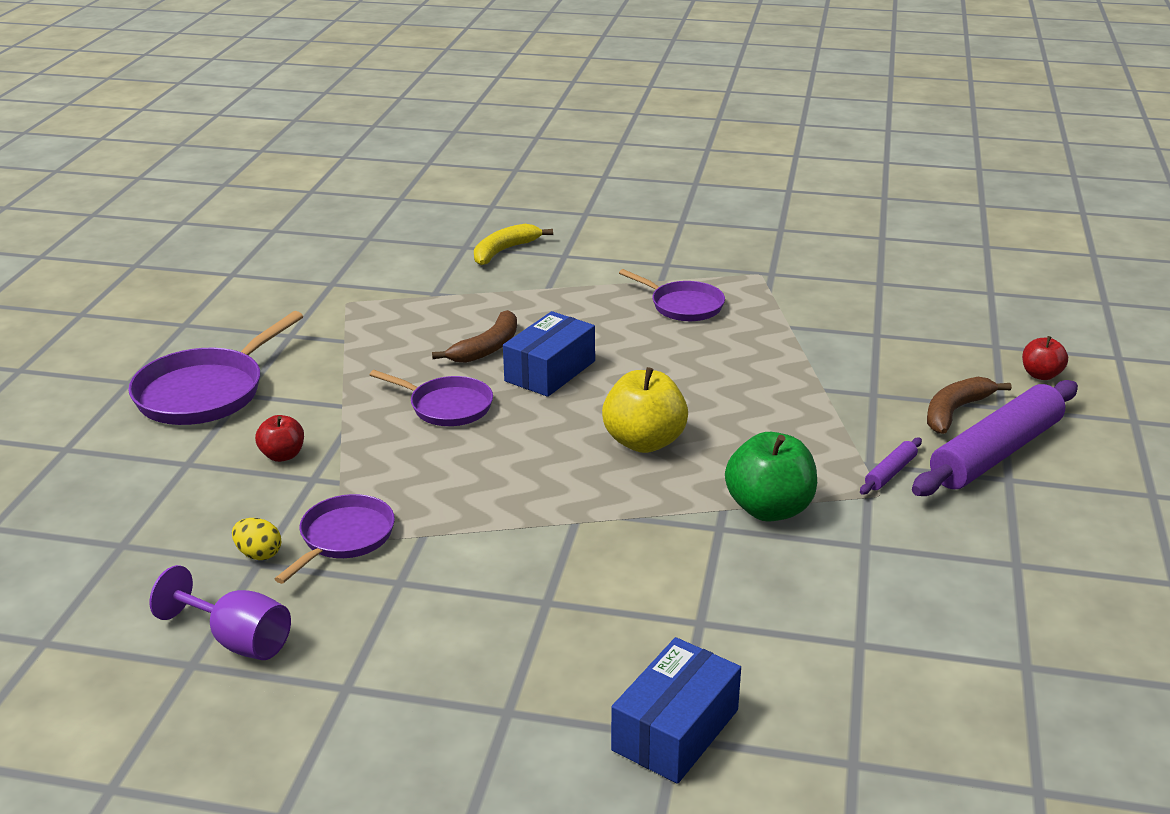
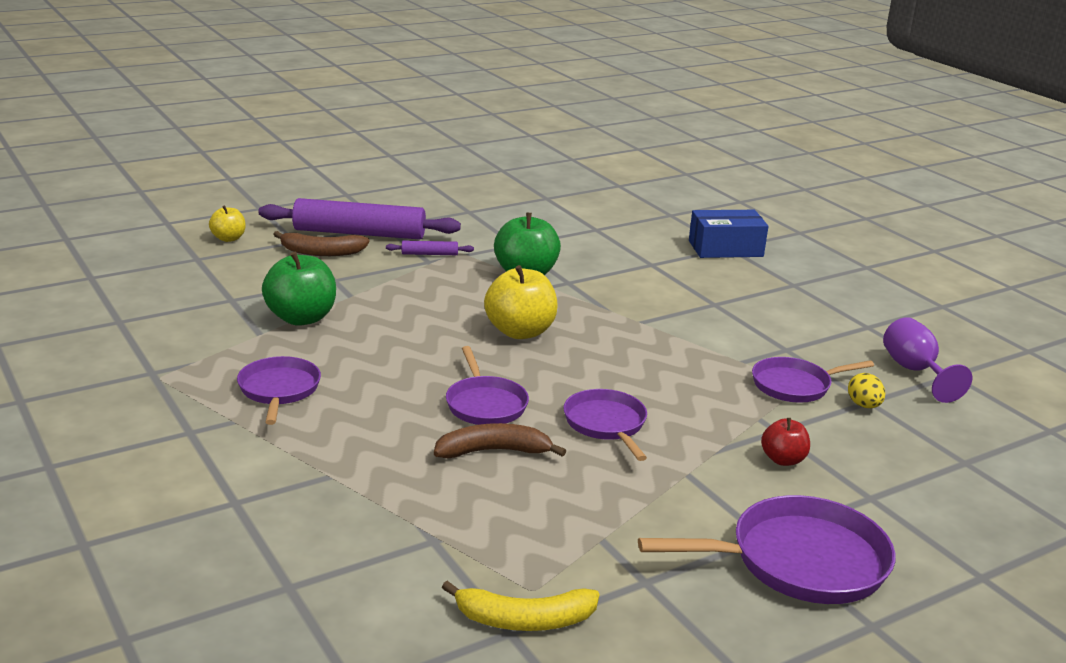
camera: 135 degrees left, 5 degrees down
(504, 251) = (268, 549): yellow banana -> yellow banana (524, 620)
(550, 371) = (485, 404): blue box -> purple pan
(801, 351) = (301, 318): none -> green apple
(1041, 375) = (228, 238): red apple -> yellow apple

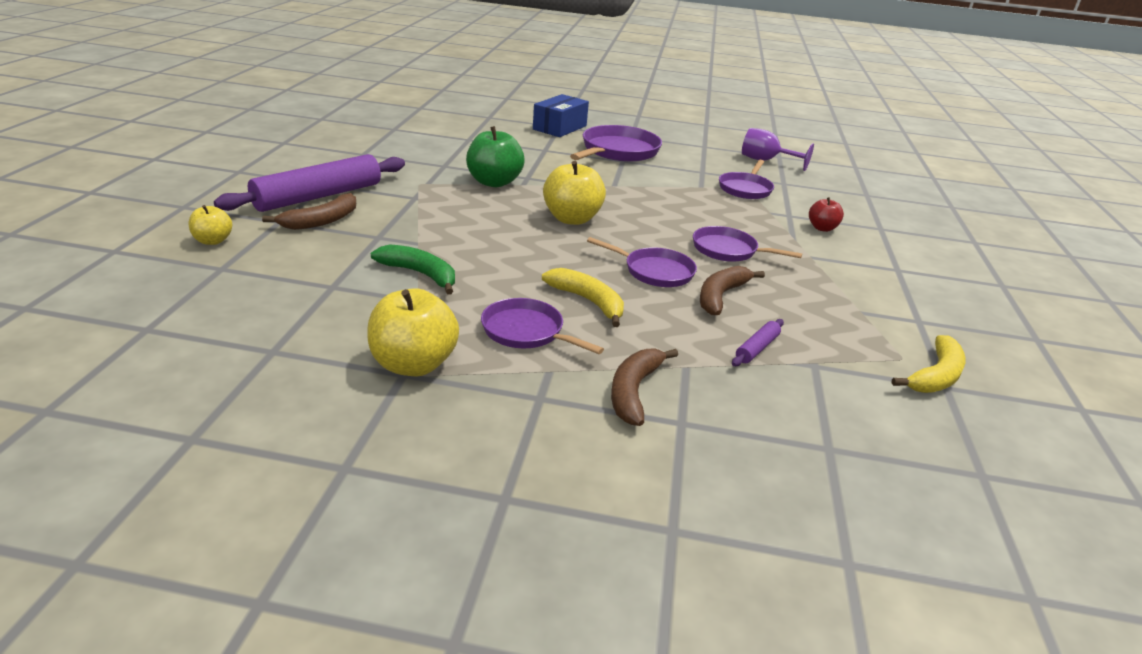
camera: 50 degrees left, 5 degrees up
(168, 370) = (413, 364): none -> yellow apple
(253, 466) = (634, 391): none -> brown banana
(301, 318) = (420, 274): green apple -> green banana
(372, 396) = (588, 302): none -> yellow banana
(429, 254) = (404, 192): purple rolling pin -> purple rolling pin (757, 348)
(799, 561) = (929, 273): purple pan -> purple pan (618, 151)
(864, 405) = (786, 186): yellow egg -> none

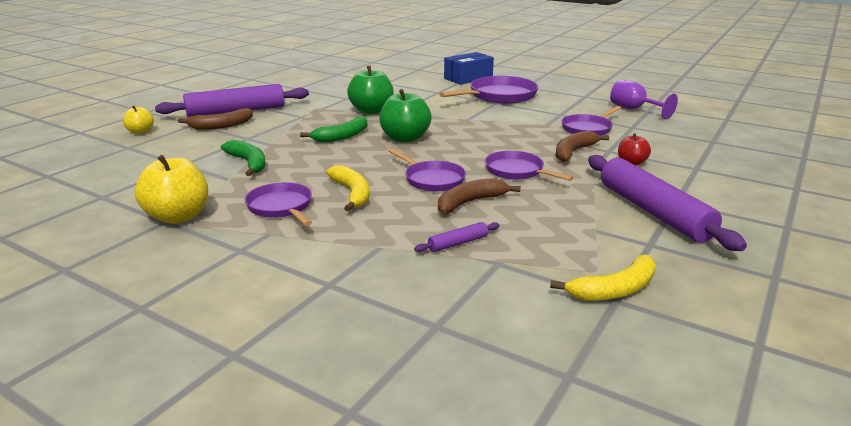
camera: 25 degrees right, 5 degrees down
(496, 223) = (342, 136): none -> green banana
(572, 219) = (405, 138): yellow apple -> green apple
(634, 391) = (316, 257): brown banana -> brown banana (574, 152)
(889, 283) = (653, 211): none -> purple rolling pin

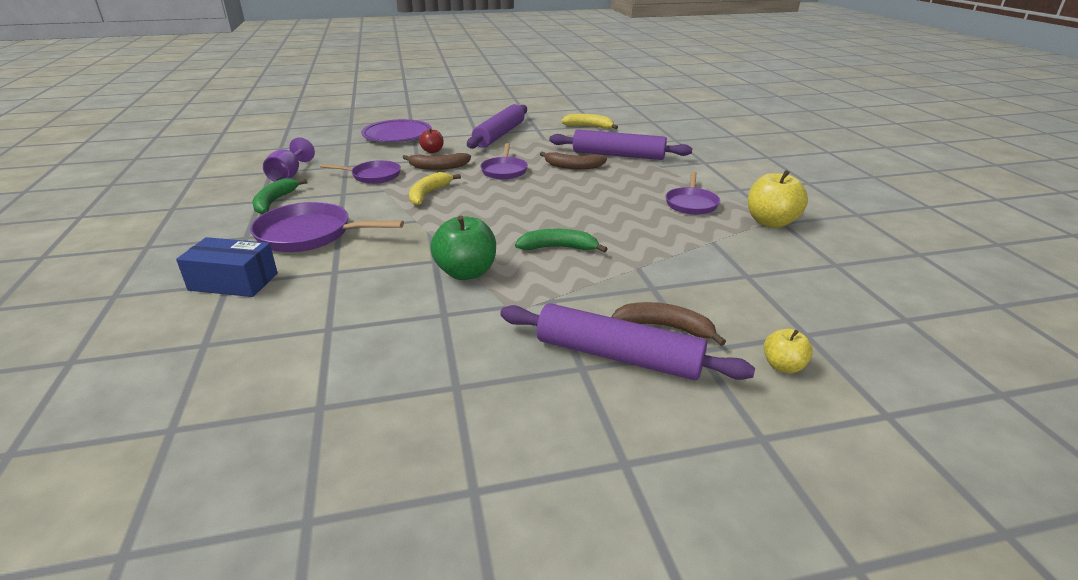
camera: 135 degrees left, 5 degrees up
(249, 163) = (681, 251): green banana -> green banana (274, 202)
(352, 193) = (632, 195): yellow banana -> yellow banana (428, 194)
(405, 138) = (512, 222): green apple -> none
(432, 179) = (565, 185): purple pan -> none
(458, 243) = (618, 155): purple rolling pin -> purple rolling pin, size x2.37
(721, 165) = (397, 135): none -> purple plate

